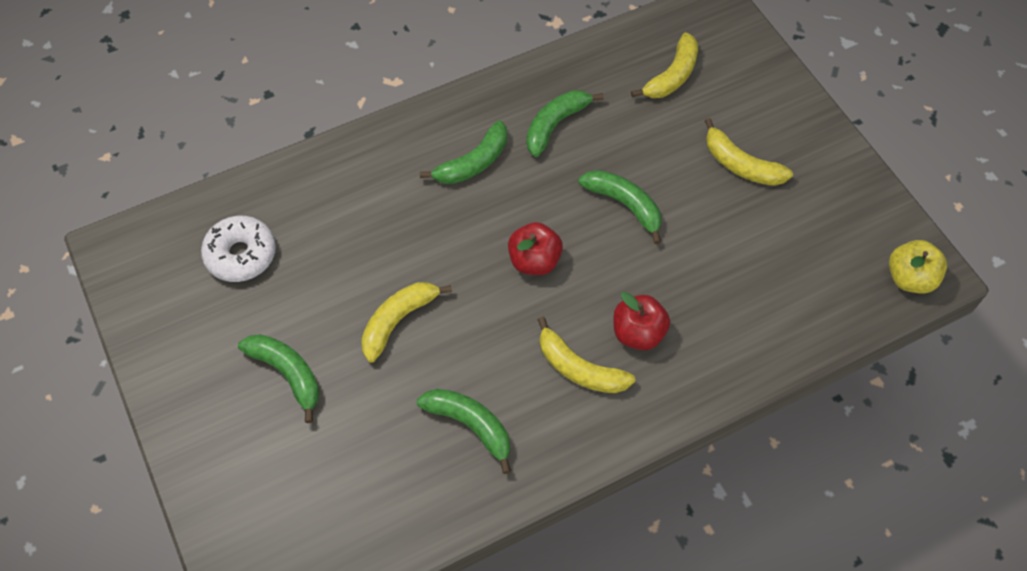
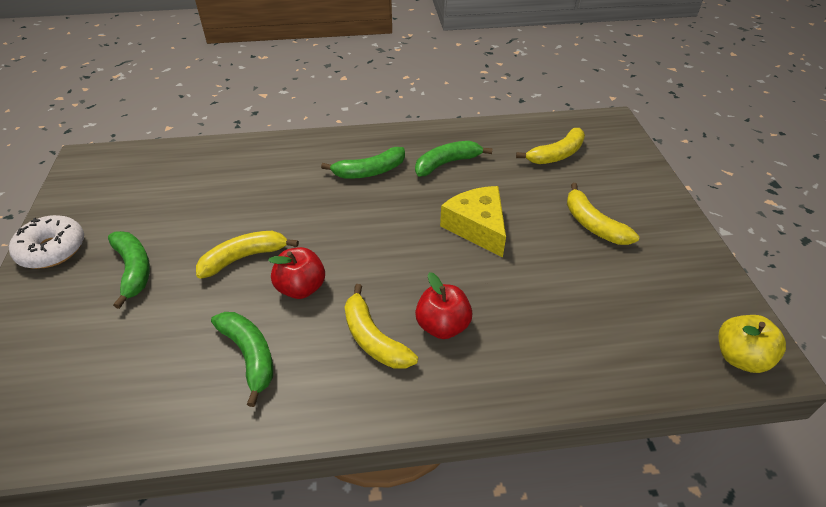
camera: 20 degrees right, 15 degrees down
(241, 255) = (163, 185): white donut -> white donut (52, 249)
(534, 261) = (380, 246): red apple -> red apple (301, 288)
(624, 205) = (477, 227): green banana -> yellow cheese

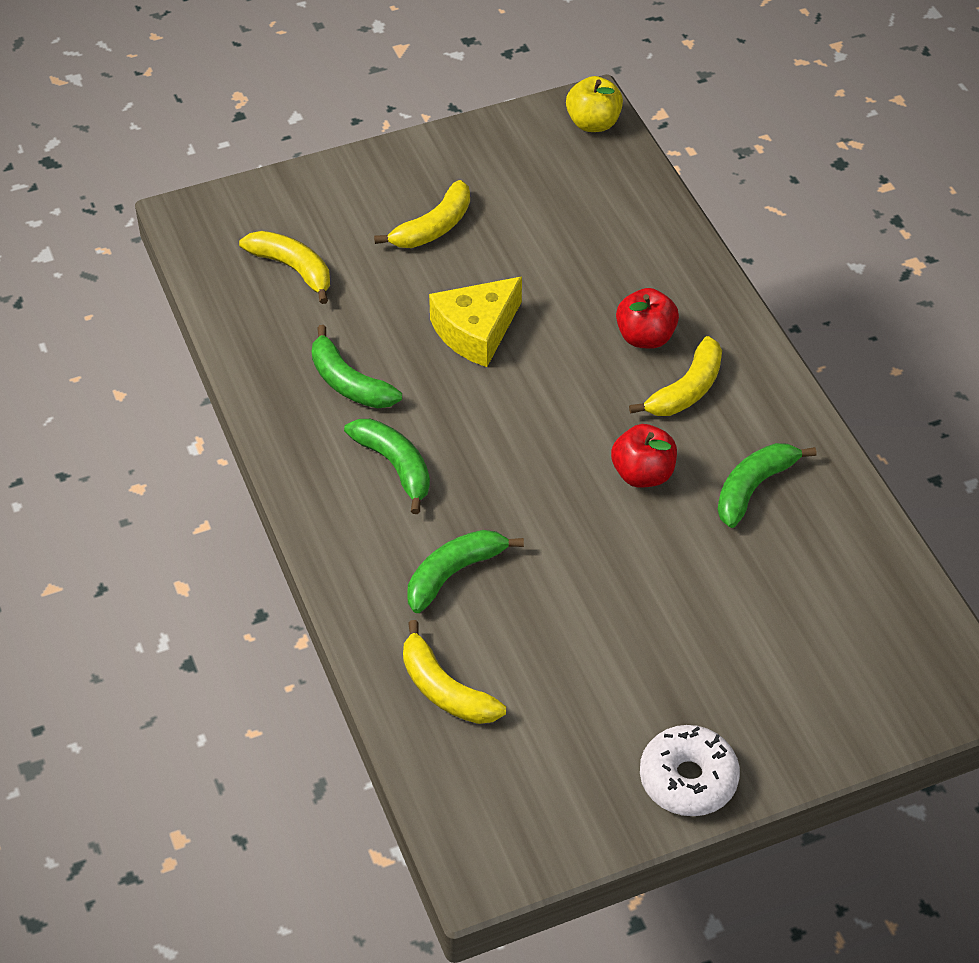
camera: 105 degrees left, 5 degrees up
(134, 270) = (683, 660): green banana -> green banana (454, 573)
(244, 257) = (617, 549): yellow banana -> yellow banana (445, 689)

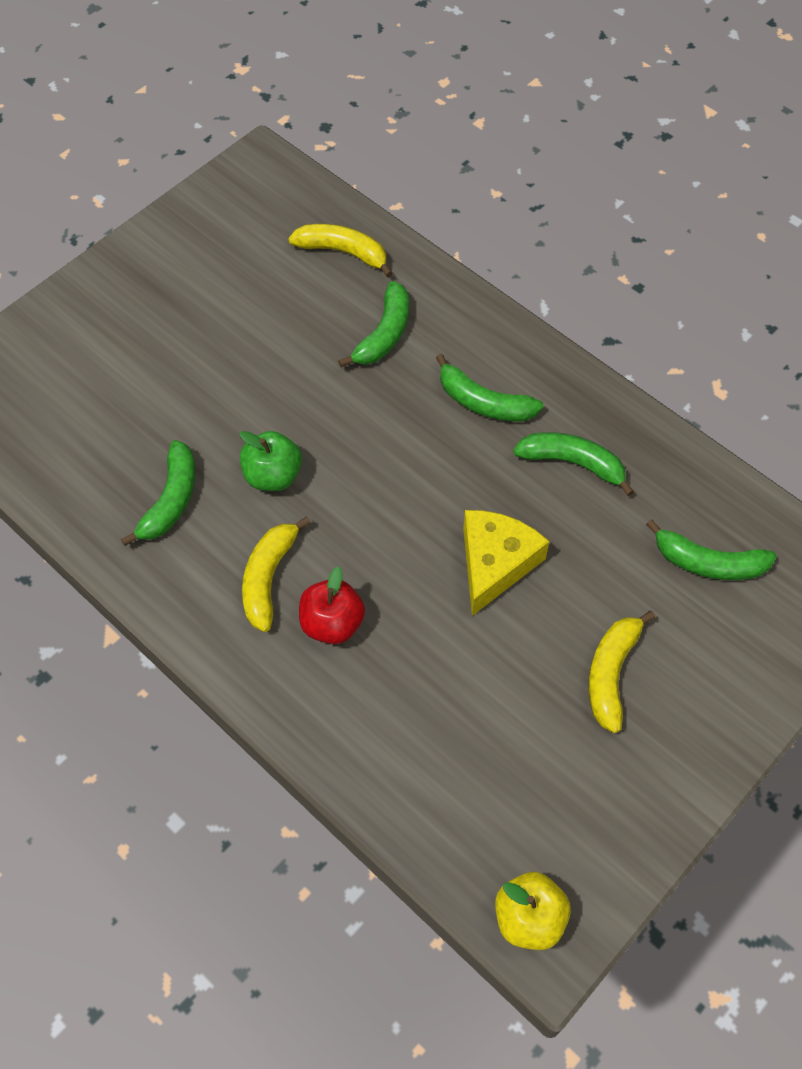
camera: 155 degrees right, 10 degrees up
(293, 269) = (708, 563): yellow banana -> green banana
(643, 474) = (273, 476): red apple -> green apple
(688, 779) = (144, 256): white donut -> none

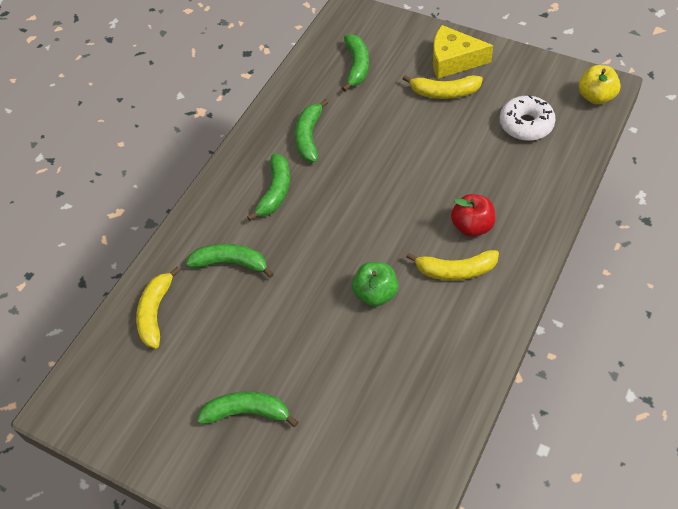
camera: 100 degrees left, 5 degrees down
(171, 500) = (419, 351): green banana -> green banana (247, 412)
(495, 563) = (396, 157): yellow cheese -> yellow cheese (453, 60)
(501, 773) = (526, 124): none -> white donut

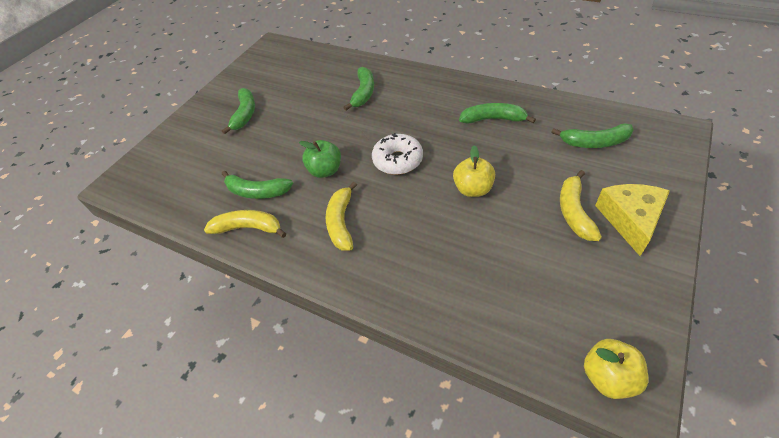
camera: 90 degrees right, 5 degrees down
(155, 312) = (328, 67): yellow banana -> yellow banana (248, 228)
(275, 191) = (431, 107): green banana -> green banana (257, 192)
(413, 160) = (473, 189): none -> yellow apple
(472, 226) = (390, 235): red apple -> none
(526, 124) = (538, 288): white donut -> white donut (398, 160)

